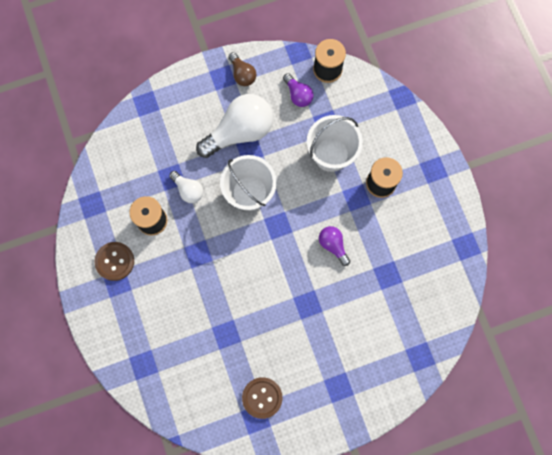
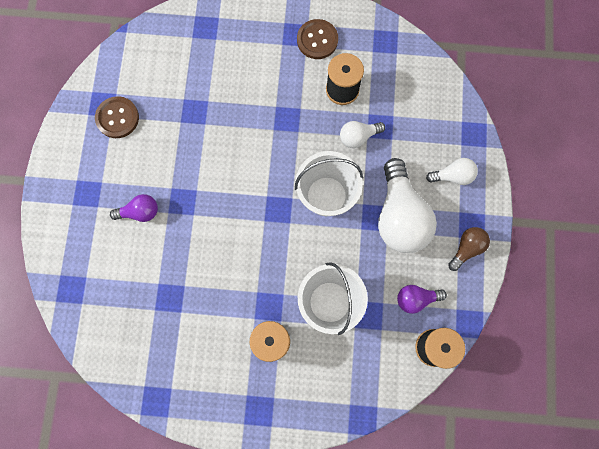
camera: 115 degrees right, 0 degrees up
(188, 106) = (452, 176): none -> white light bulb
(242, 74) = (466, 248): brown light bulb -> brown light bulb turned 135 degrees clockwise
(333, 245) = (229, 256): purple light bulb -> purple light bulb (140, 212)

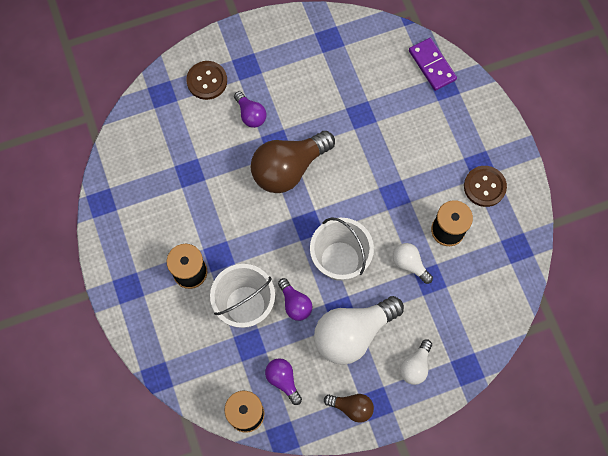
camera: 65 degrees right, 5 degrees down
(117, 118) = (323, 57): brown button -> brown button (207, 81)
(179, 27) = (432, 65): none -> purple domino
(213, 201) = (288, 168): none -> brown light bulb
(348, 255) = (295, 303): none -> purple light bulb
(452, 176) = (415, 366): white light bulb -> white light bulb turned 60 degrees clockwise

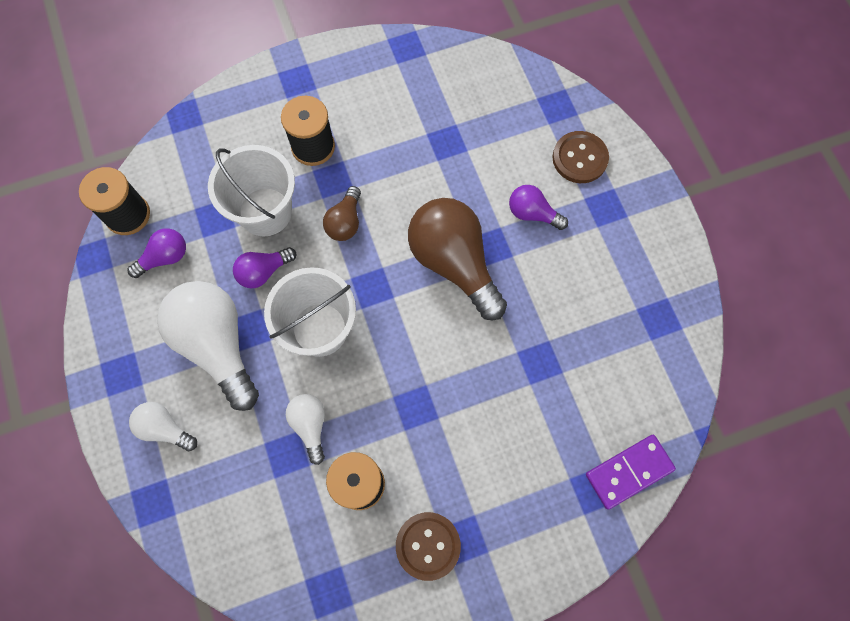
camera: 90 degrees right, 0 degrees up
(250, 114) = (532, 213): purple light bulb -> purple light bulb turned 60 degrees clockwise
(351, 407) = (119, 342): brown light bulb -> brown light bulb (345, 222)
(409, 264) = (310, 425): white light bulb -> white light bulb turned 60 degrees counterclockwise

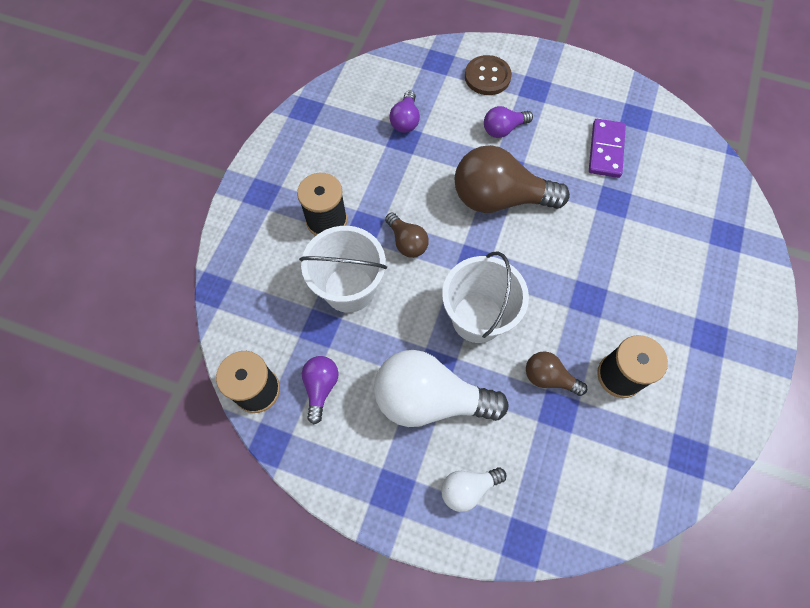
camera: 50 degrees left, 5 degrees down
(263, 271) = (397, 324): purple light bulb -> purple light bulb (405, 120)
(310, 425) = (549, 378): white light bulb -> brown light bulb
(428, 545) = (698, 363): brown button -> none
(629, 472) = (728, 206): purple domino -> purple domino (606, 150)

